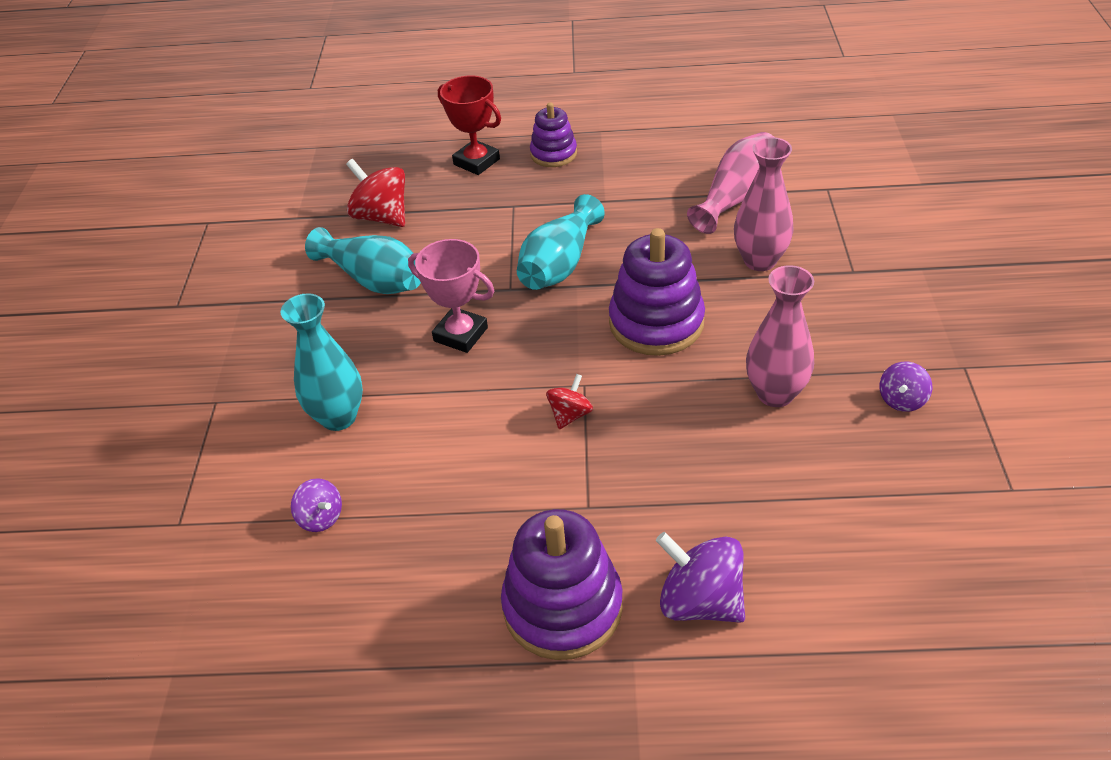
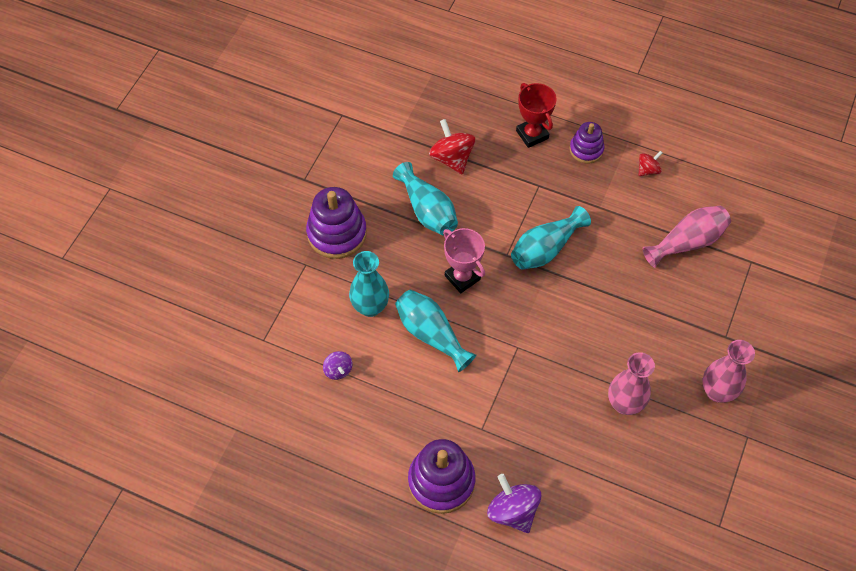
camera: 20 degrees right, 15 degrees up
(448, 416) = (431, 334): none -> turquoise vase
(570, 415) = (500, 364): red spinning top -> red spinning top (648, 170)
(656, 323) = (582, 321): purple stacking toy -> purple stacking toy (337, 233)
(760, 260) = (672, 302): pink vase -> pink vase (717, 392)
(902, 400) = (695, 441): purple spinning top -> none

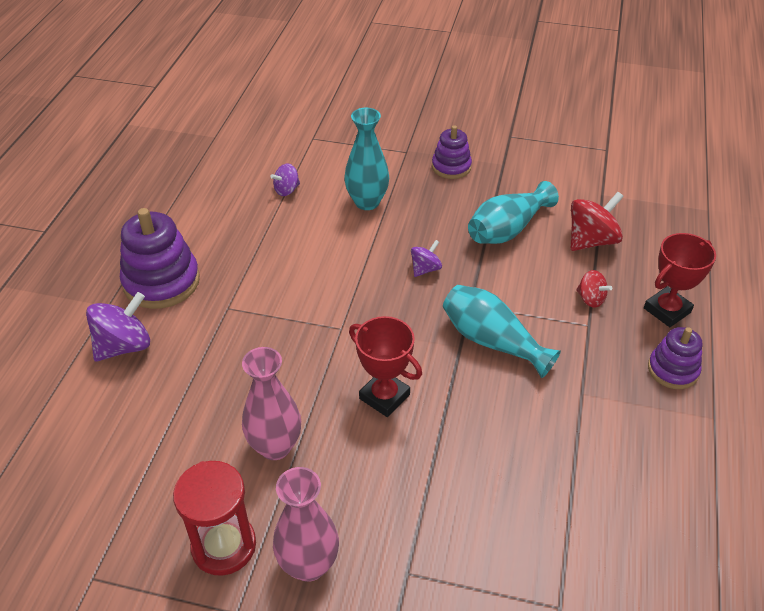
camera: 80 degrees right, 15 degrees down
(337, 233) = (451, 167): purple stacking toy -> purple stacking toy, size x0.60
(431, 334) = (343, 252): turquoise vase -> none
(462, 277) = (425, 269): pink trophy -> purple spinning top
(588, 327) = (384, 396): none -> red trophy
(648, 170) = (674, 447): red spinning top -> red spinning top (590, 299)
(687, 242) = (563, 509): pink vase -> none
(701, 442) = (224, 546): none -> red hourglass

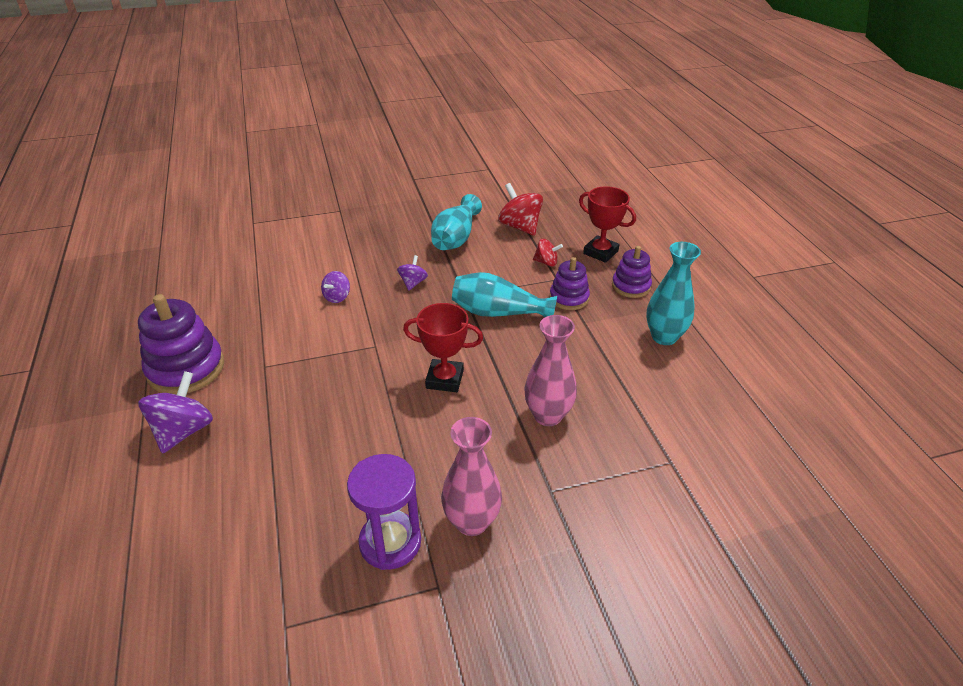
camera: 30 degrees left, 5 degrees down
(224, 546) = (390, 542): red hourglass -> purple hourglass
(275, 446) = (381, 450): pink vase -> pink vase (547, 415)
(287, 190) = (256, 265): purple spinning top -> purple spinning top (337, 297)
(367, 202) = (332, 253): turquoise vase -> turquoise vase (664, 337)
(451, 167) = (383, 210): purple stacking toy -> purple stacking toy (569, 298)
(591, 241) = (520, 227): red spinning top -> red spinning top turned 60 degrees counterclockwise
(667, 310) = (600, 252): red trophy -> red trophy turned 75 degrees counterclockwise

